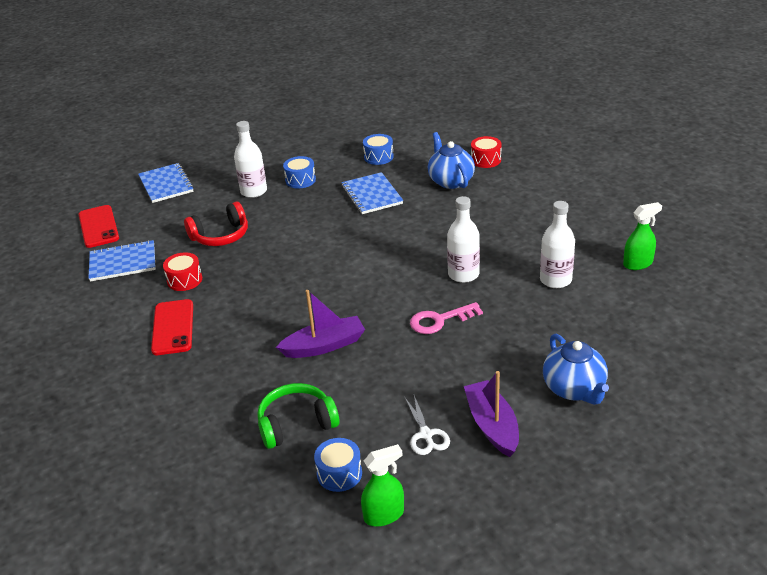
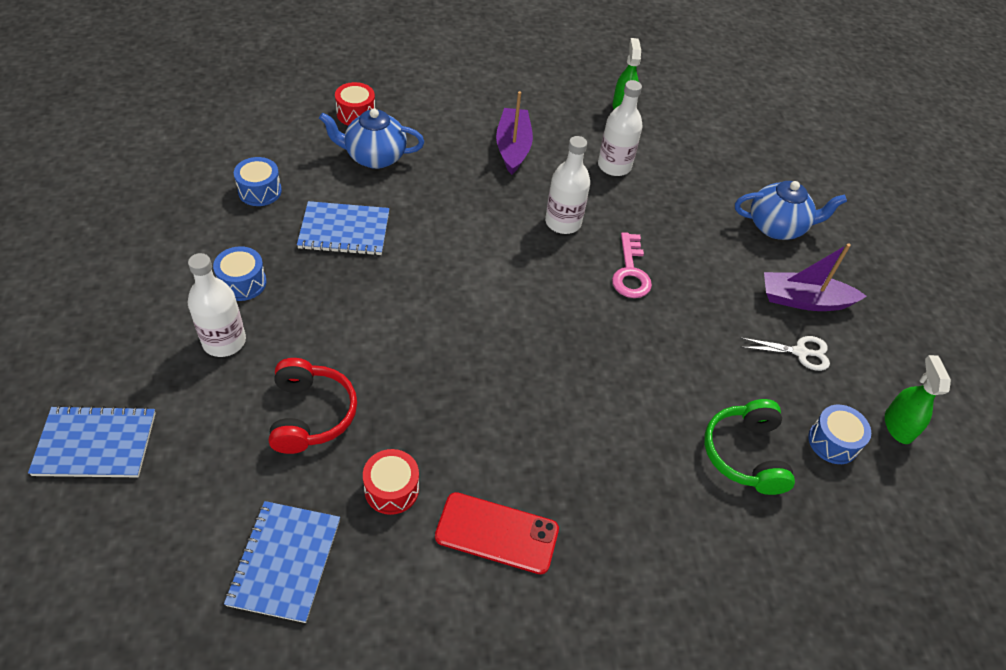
camera: 75 degrees left, 15 degrees up
(99, 227) = (143, 576): red phone -> none
(324, 346) = (622, 383): purple boat -> purple boat (513, 147)

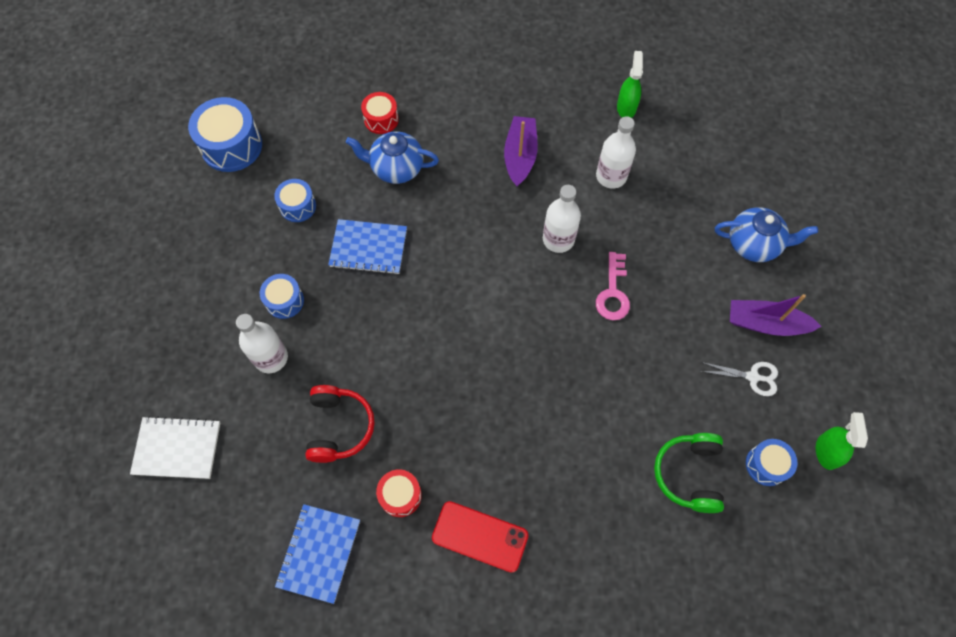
camera: 10 degrees right, 15 degrees up
(96, 443) = (177, 448): blue notebook -> white notebook
(182, 135) = (231, 146): none -> blue drum

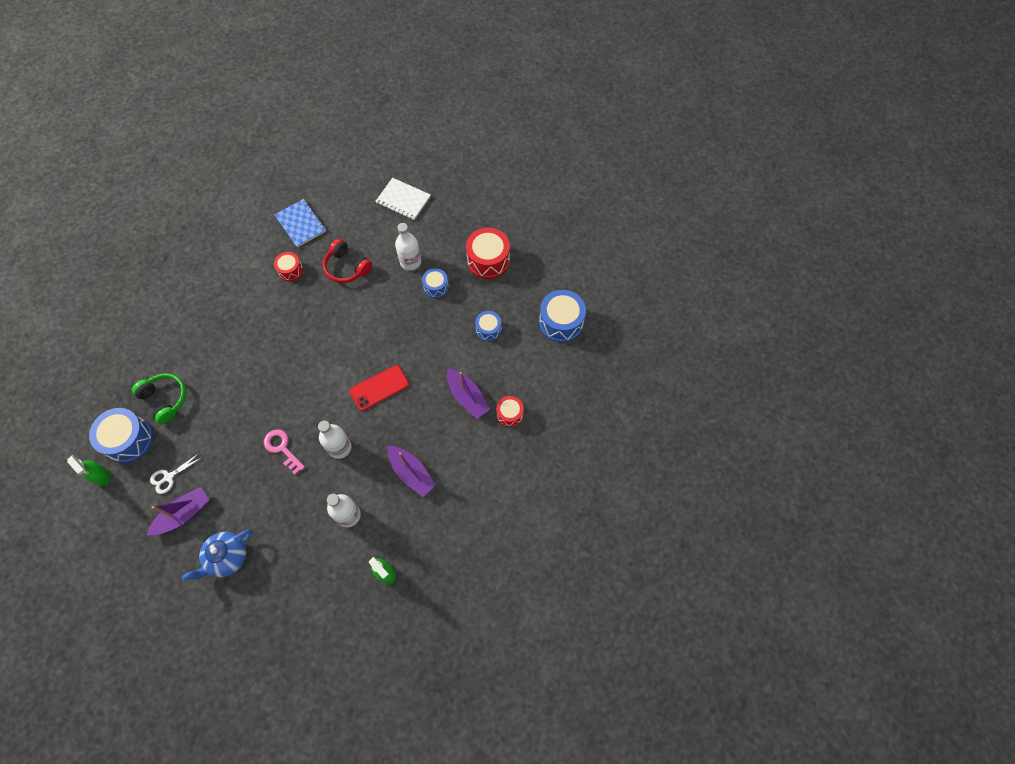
camera: 130 degrees right, 0 degrees up
(177, 448) = (403, 200): white notebook -> white notebook turned 75 degrees clockwise
(201, 273) = (488, 260): none -> red drum
(368, 248) = (429, 346): blue notebook -> none
(396, 168) = (467, 397): blue teapot -> purple boat
(480, 536) = (240, 288): red phone -> red phone (379, 388)
(766, 465) = (129, 440): blue drum -> blue drum, size x1.73

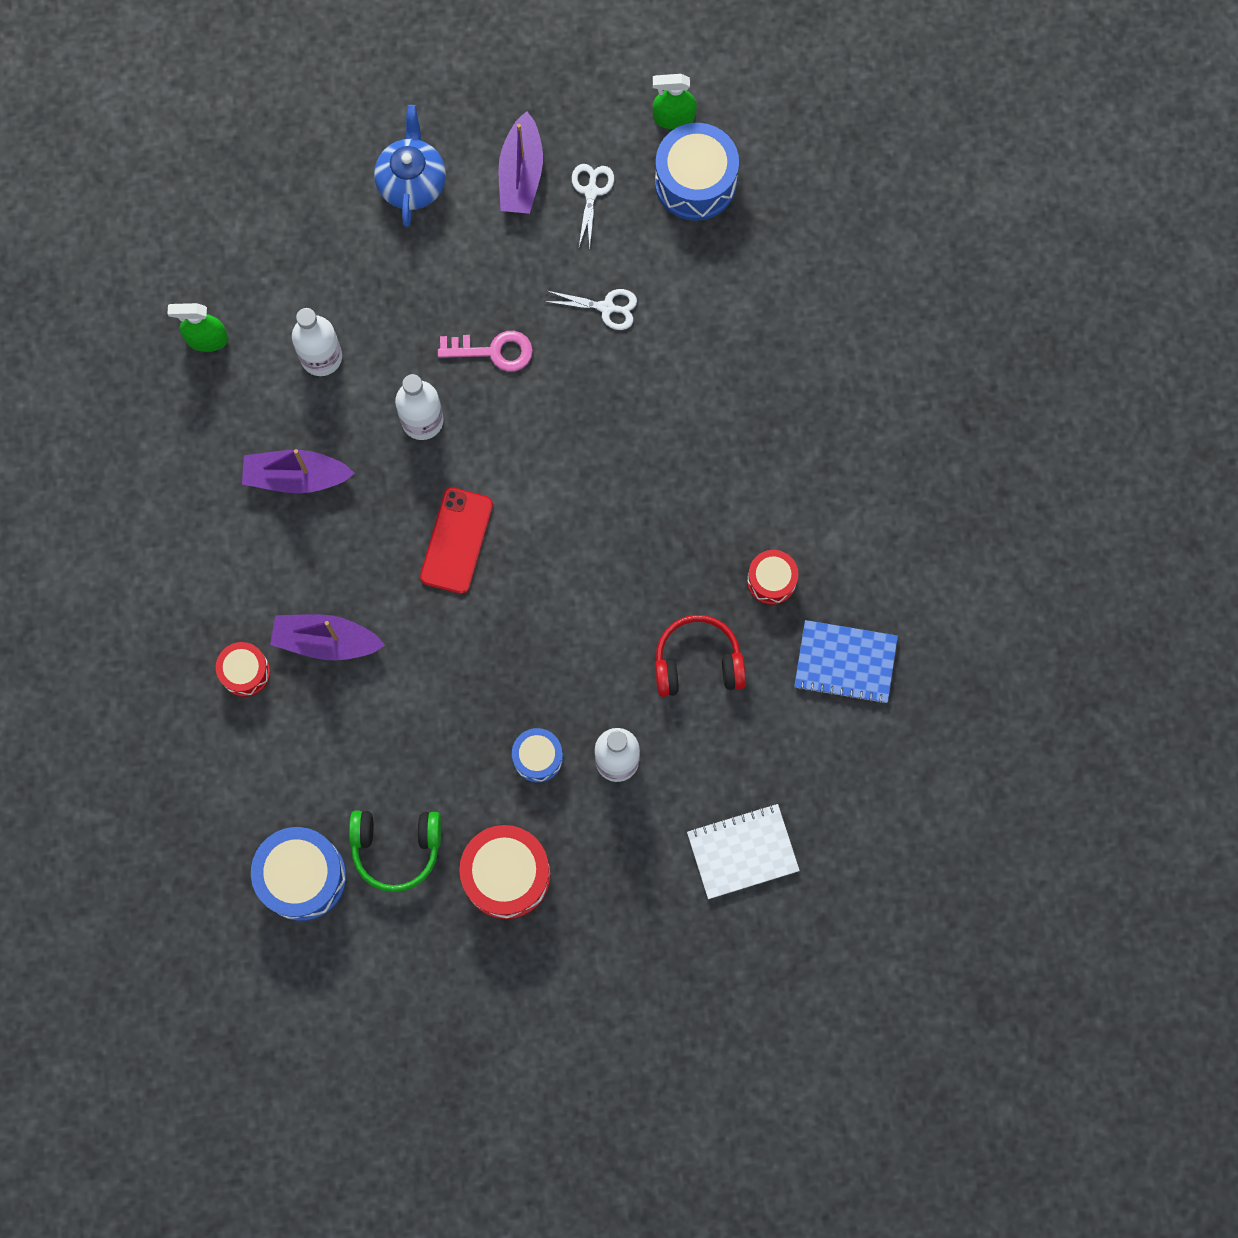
camera: 135 degrees right, 10 degrees up
(165, 399) = (714, 265): green headphones -> green headphones (396, 848)
(222, 422) = (607, 308): none -> white scissors
(488, 329) = (395, 765): blue drum -> none

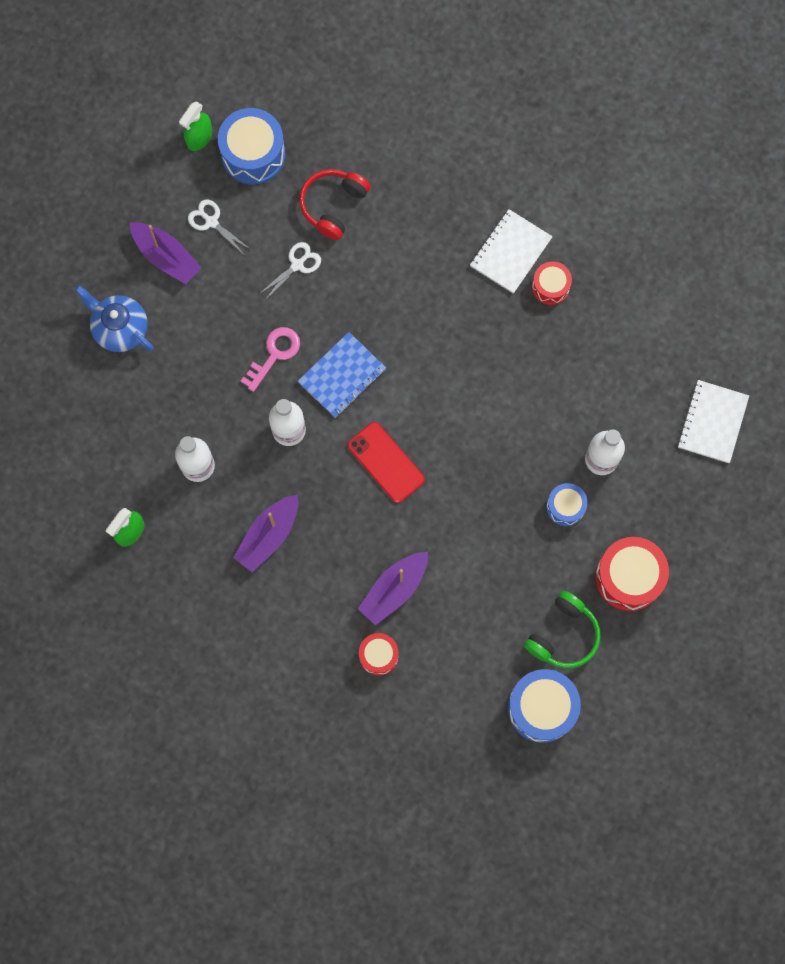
camera: 55 degrees left, 0 degrees up
(697, 662) = (572, 367): red headphones -> red headphones (333, 205)
(780, 513) = (510, 252): none -> white notebook
(845, 663) = (634, 279): blue notebook -> blue notebook (342, 376)

